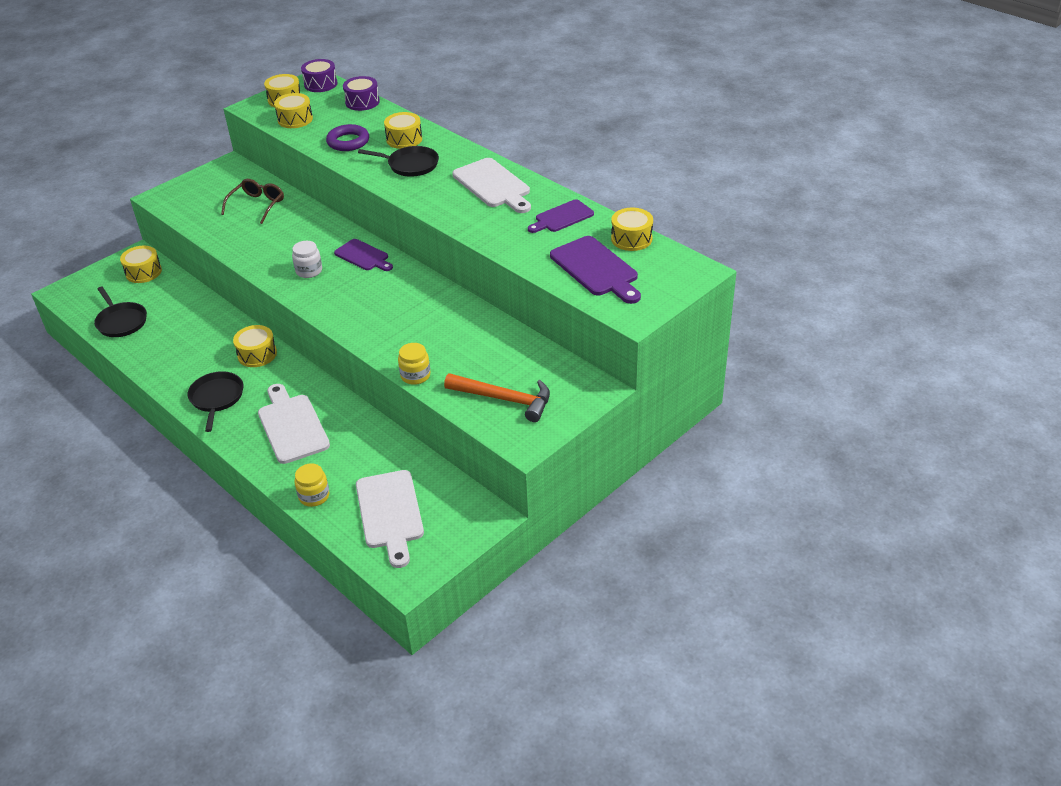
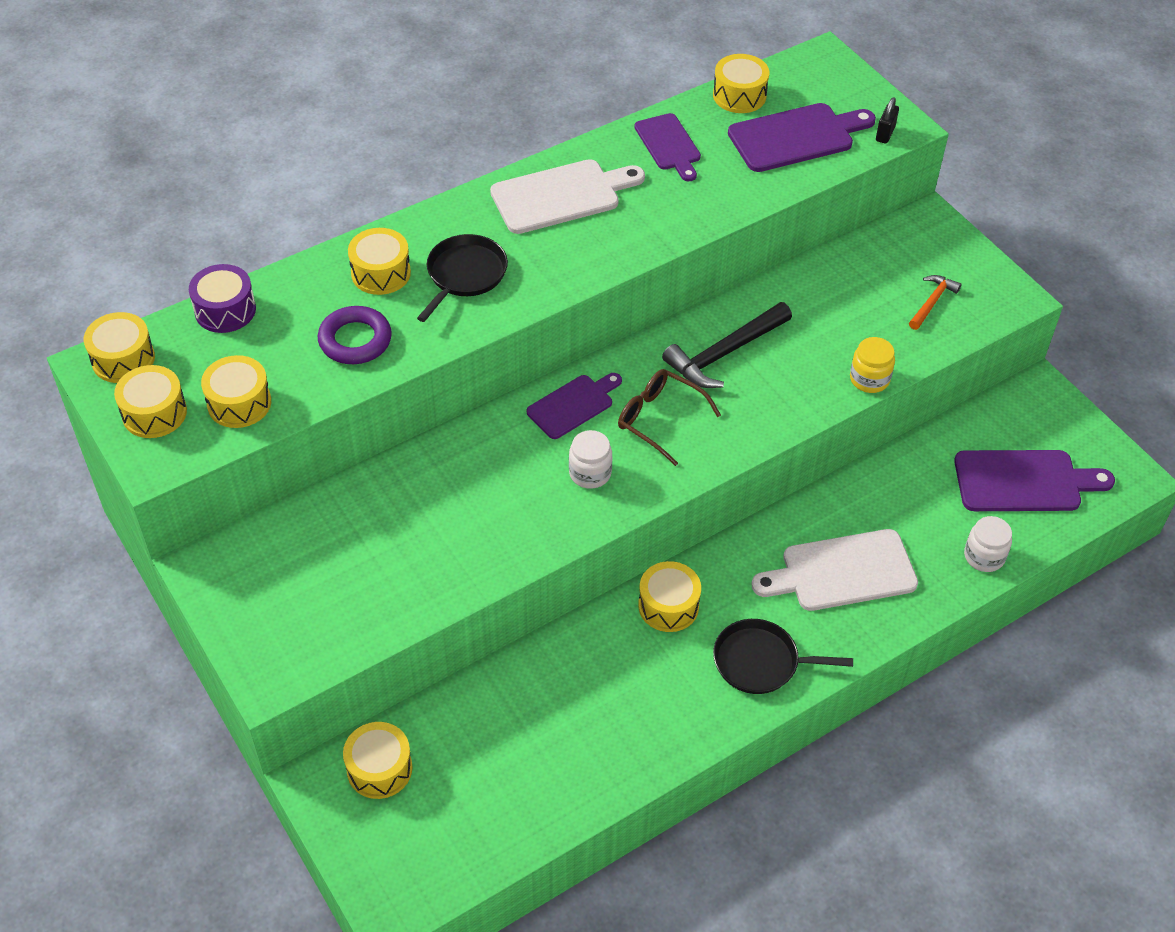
camera: 80 degrees left, 10 degrees up
(121, 322) = (521, 801): black pan -> none
(257, 205) = (367, 530): brown glasses -> brown glasses (659, 419)
(314, 496) = (984, 556): yellow jar -> white jar
(320, 84) = (123, 359): purple drum -> yellow drum
(390, 513) = (1024, 481): white cutting board -> purple cutting board
(423, 308) = (725, 353): none -> black hammer
(504, 399) = (932, 302): orange hammer -> orange hammer, size x0.56
(620, 310) = (885, 134): none -> black padlock

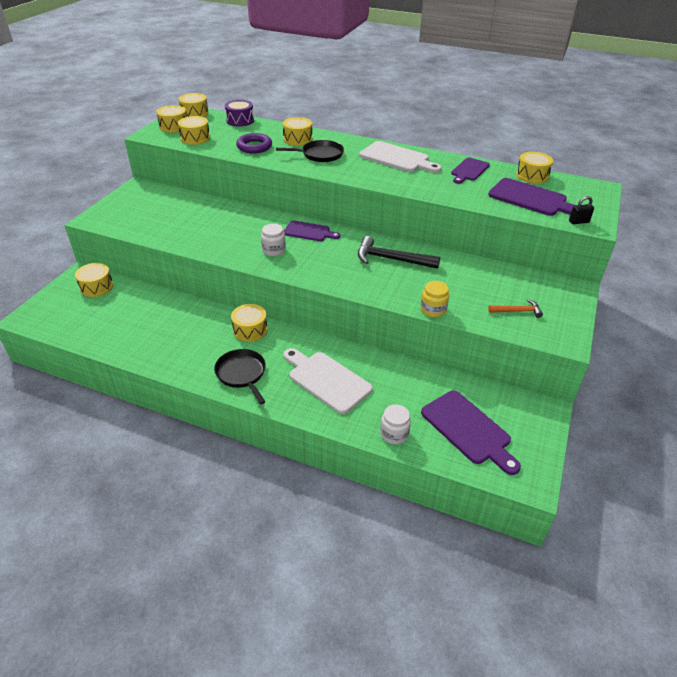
camera: 55 degrees right, 10 degrees down
(659, 419) = (327, 256): brown glasses -> none

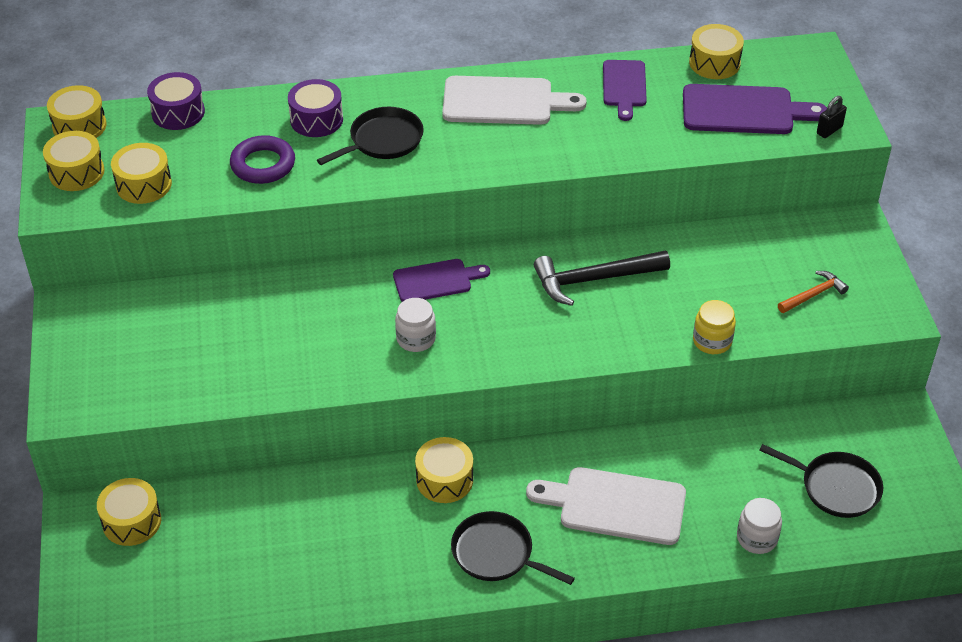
camera: 30 degrees left, 5 degrees up
(297, 139) = (316, 119): yellow drum -> purple drum
(468, 430) = (836, 487): purple cutting board -> black pan

